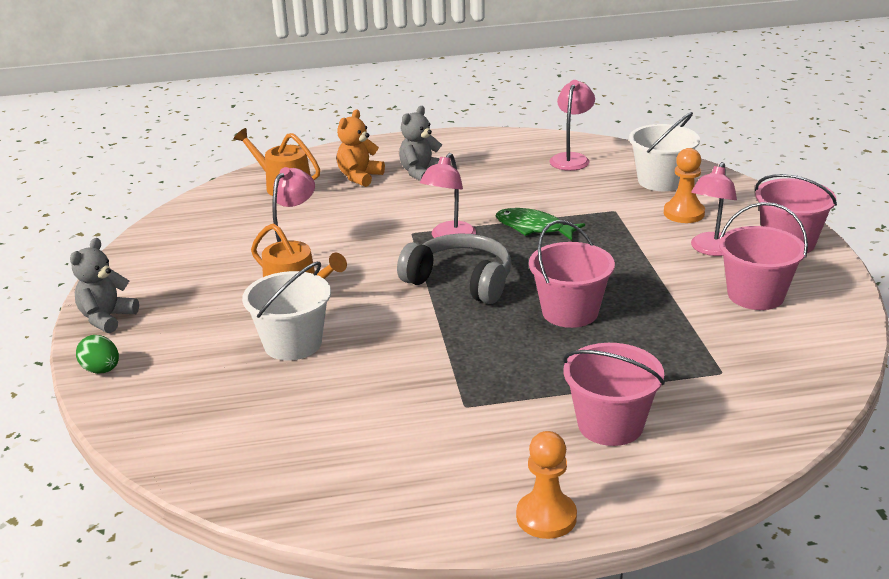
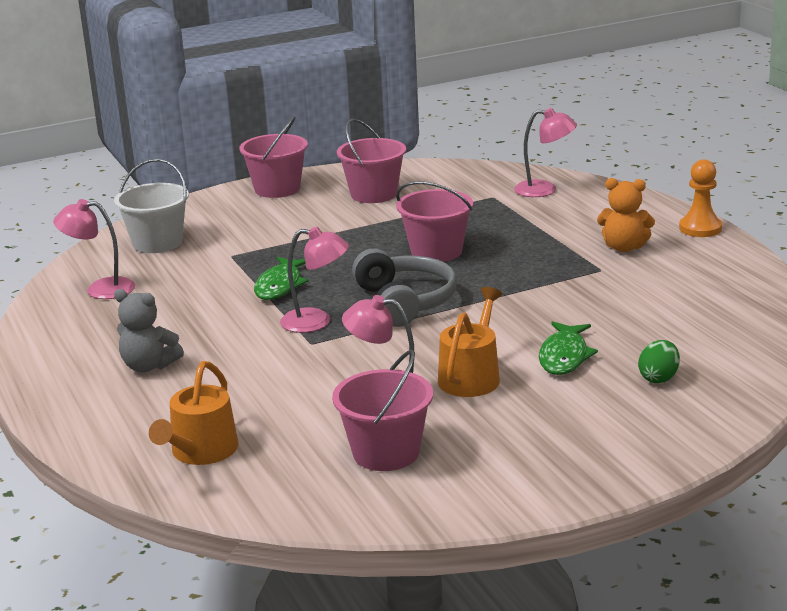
camera: 105 degrees left, 5 degrees down
(101, 370) = (683, 445): green egg -> green egg (658, 378)
(107, 318) = (589, 477): grey teddy bear -> none
(292, 344) = (564, 356): white bucket -> green fish
(359, 177) = (165, 404): orange teddy bear -> orange teddy bear (624, 247)
(460, 281) = (405, 302): grey headphones -> grey headphones turned 150 degrees clockwise
(610, 425) = (584, 222): pink bucket -> pink bucket (386, 453)
(684, 213) = (230, 228): orange pawn -> none
(711, 250) = (301, 213): pink lamp -> pink lamp (544, 190)

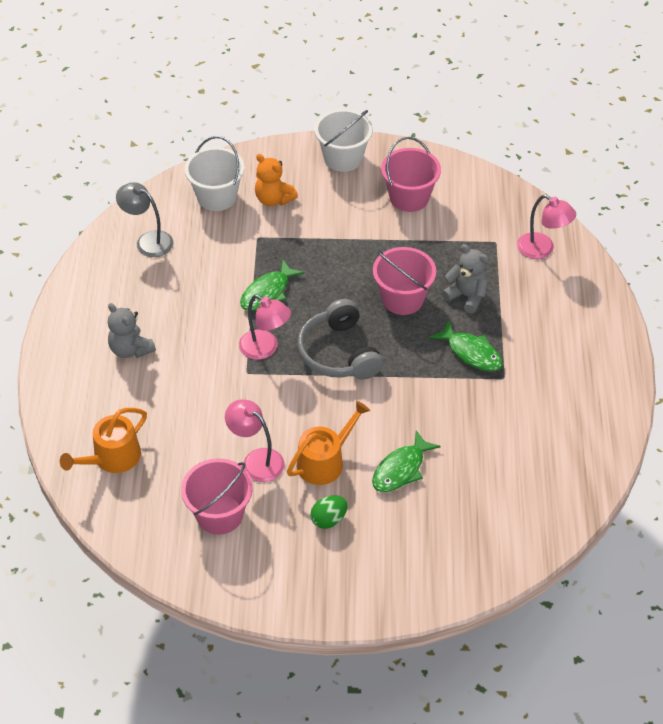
camera: 25 degrees right, 25 degrees up
(100, 289) = (148, 241): pink lamp -> grey lamp
(277, 189) = (343, 158): pink bucket -> white bucket
(405, 302) = (338, 353): grey headphones -> grey headphones turned 150 degrees clockwise
(502, 233) = (466, 296): none -> grey teddy bear
(548, 264) = (471, 353): none -> green fish
(624, 247) = (543, 357): orange teddy bear -> orange teddy bear (273, 199)
(658, 378) = (445, 524): green egg -> green egg (329, 519)
(700, 228) = (620, 358): orange pawn -> none

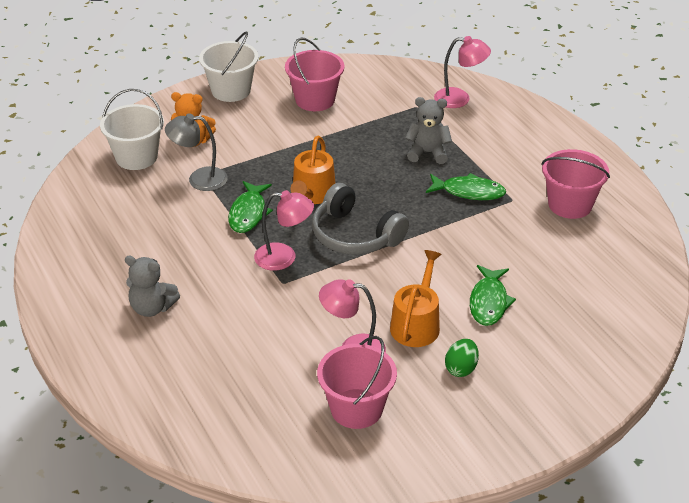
camera: 30 degrees left, 10 degrees down
(112, 458) = (209, 406): orange watering can -> orange watering can (312, 194)
(148, 241) = (96, 214): grey lamp -> grey lamp (199, 179)
(402, 299) = (375, 174): pink bucket -> pink bucket (570, 204)

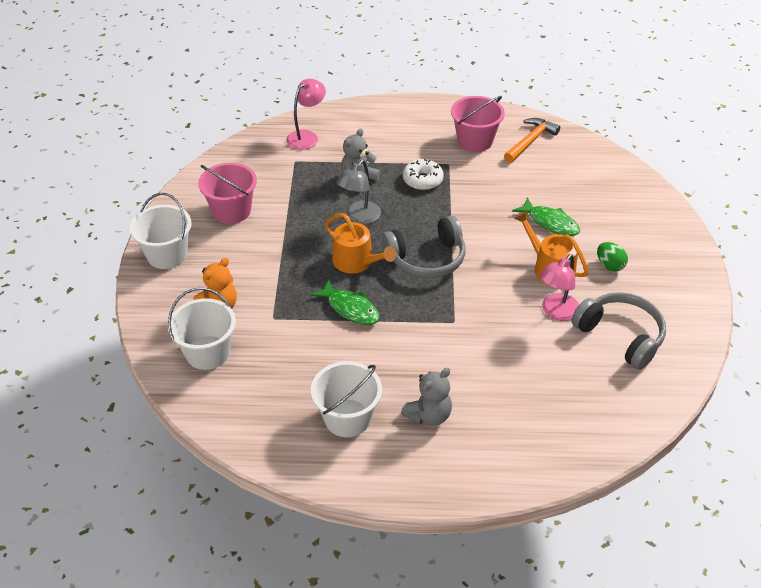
camera: 60 degrees left, 5 degrees up
(116, 260) = (347, 418): none -> white bucket
(199, 179) = (278, 322): grey lamp -> grey lamp (359, 217)
(284, 258) = (424, 309): pink lamp -> none
(356, 409) = (620, 336): pink bucket -> grey headphones
(469, 192) = (422, 180): green fish -> white donut
(614, 244) = (530, 141): none -> orange hammer

